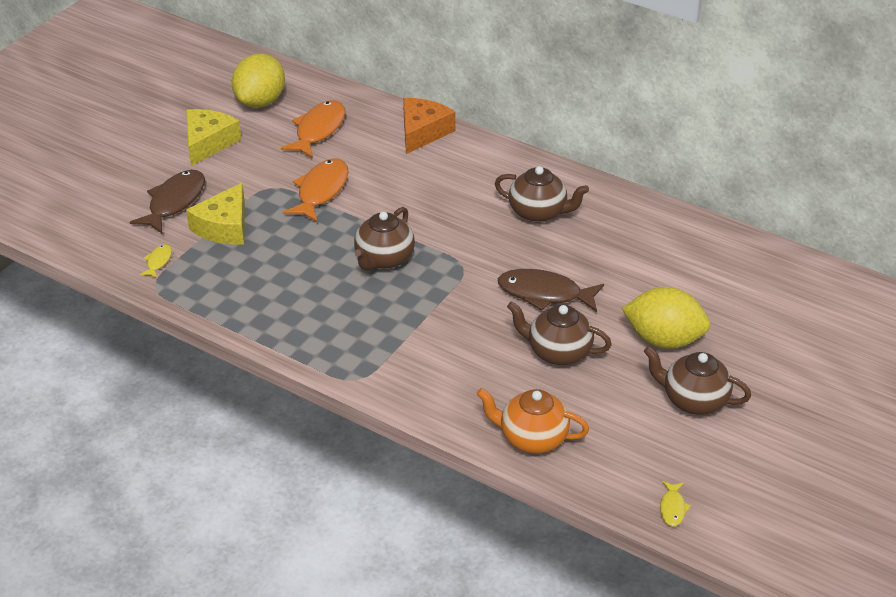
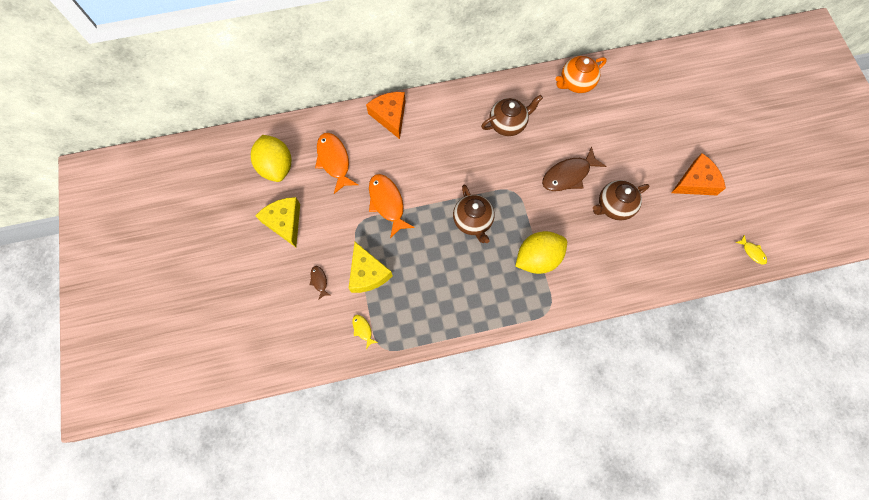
camera: 45 degrees left, 30 degrees up
(174, 202) = (319, 281): brown fish -> brown fish, size x0.48
(532, 438) = (660, 269): orange teapot -> orange teapot (576, 83)
(664, 340) = (646, 156): yellow lemon -> yellow lemon (537, 258)
(693, 400) = (695, 182): brown teapot -> orange cheese

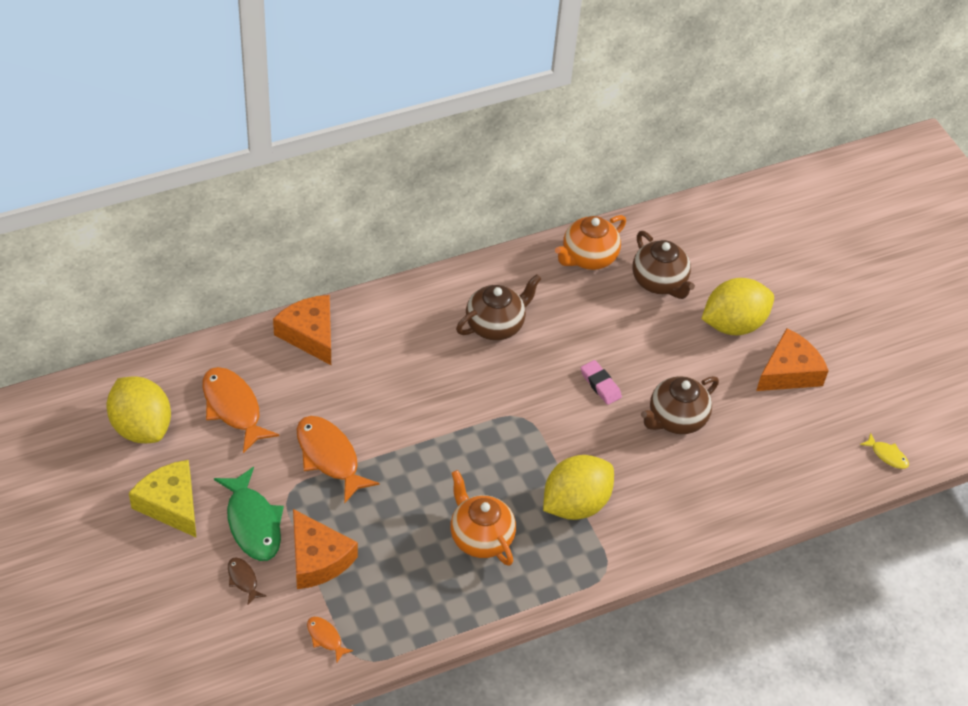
camera: 15 degrees left, 20 degrees down
(332, 242) = (253, 523): none -> green fish
(363, 329) = (325, 638): yellow fish -> orange fish
(367, 273) = (318, 559): yellow cheese -> orange cheese
(472, 273) = (480, 537): none -> orange teapot
(473, 221) = (467, 466): brown teapot -> brown teapot (659, 282)
(568, 175) = (600, 384): brown fish -> pink eraser
(663, 142) = (733, 324): none -> yellow lemon

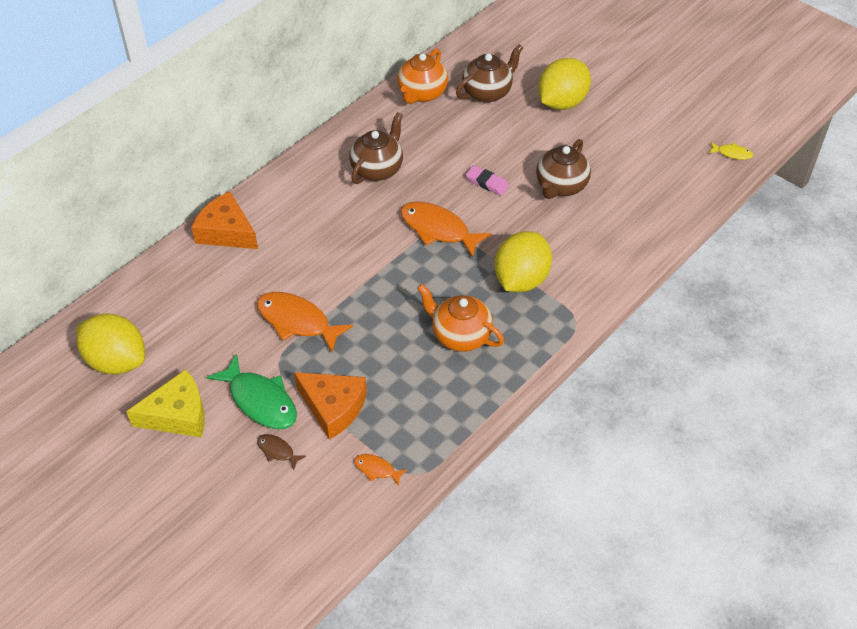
camera: 20 degrees left, 0 degrees up
(170, 504) = (178, 414): yellow cheese -> yellow cheese turned 135 degrees clockwise
(233, 408) = (191, 314): orange fish -> orange fish (438, 229)
(659, 282) = (487, 92): brown teapot -> brown teapot turned 75 degrees counterclockwise
(789, 372) = (624, 121): orange cheese -> none

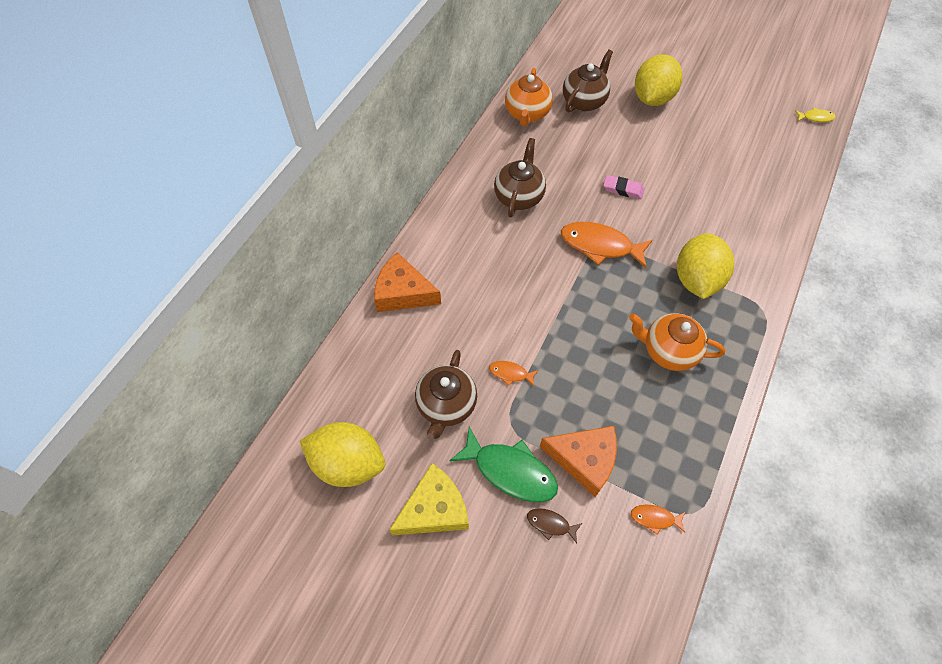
camera: 15 degrees left, 10 degrees up
(297, 321) = (510, 373): orange fish -> orange fish, size x0.48
(560, 186) = (688, 179): brown teapot -> brown teapot (446, 405)

